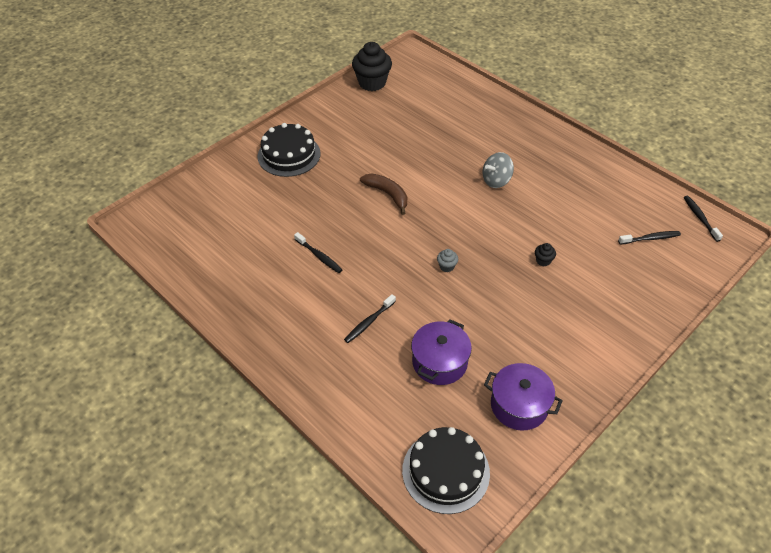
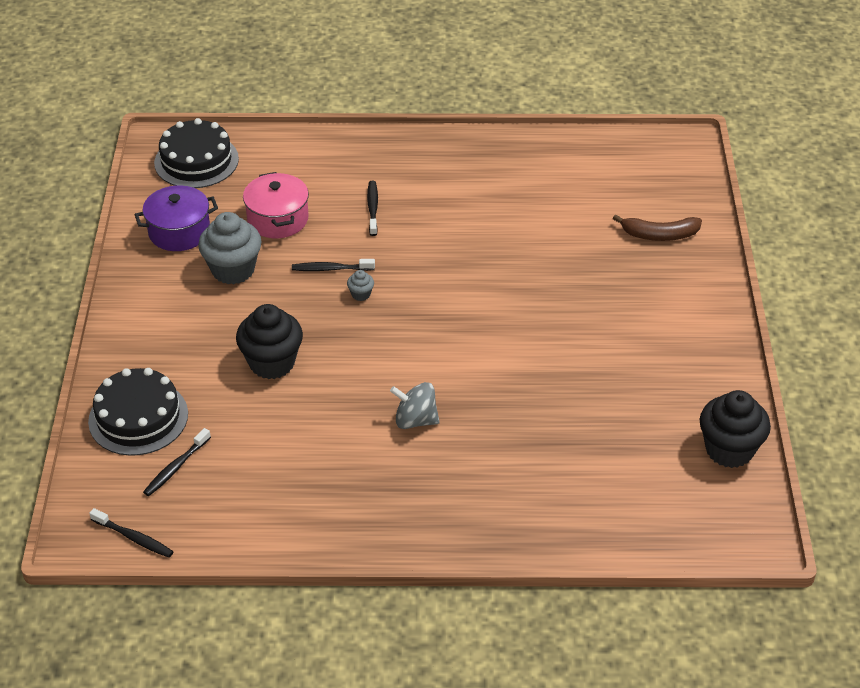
camera: 135 degrees right, 5 degrees down
(289, 155) = (667, 293): black cake -> black cake (138, 417)
(319, 256) = (488, 226): black toothbrush -> black toothbrush (331, 269)
(387, 194) = (508, 323): brown banana -> brown banana (659, 235)
(439, 362) = (278, 219): purple pot -> pink pot
(496, 180) = (415, 420): grey spinning top -> grey spinning top turned 90 degrees counterclockwise
(509, 342) = (233, 270): none -> grey cupcake
(543, 261) = (272, 363): black cupcake -> black cupcake, size x2.31

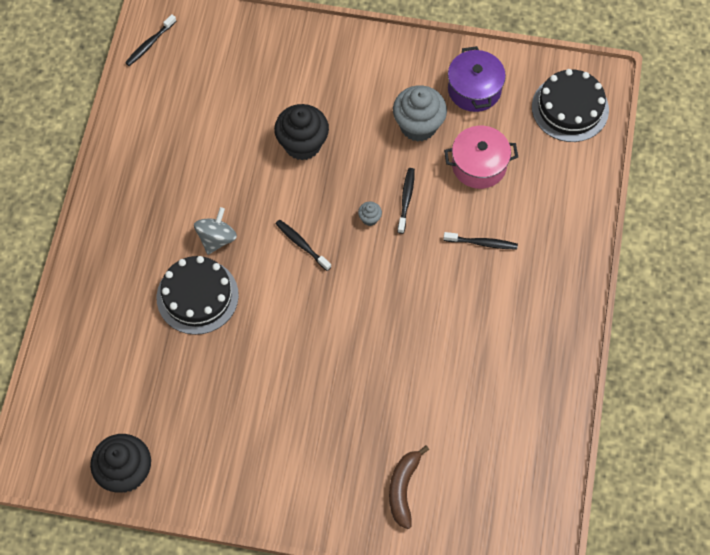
camera: 100 degrees right, 20 degrees up
(138, 417) = (264, 51): black cake -> black cake (197, 296)
(176, 467) = (208, 73): black toothbrush -> black toothbrush (302, 244)

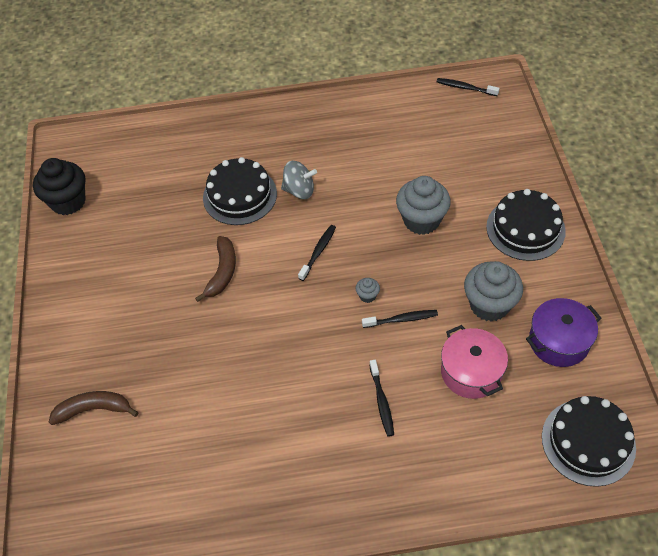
camera: 75 degrees right, 10 degrees down
(290, 337) = (222, 272): none -> brown banana
(302, 144) = (421, 220): black cupcake -> grey cupcake
(349, 65) = (525, 229): none -> black cake

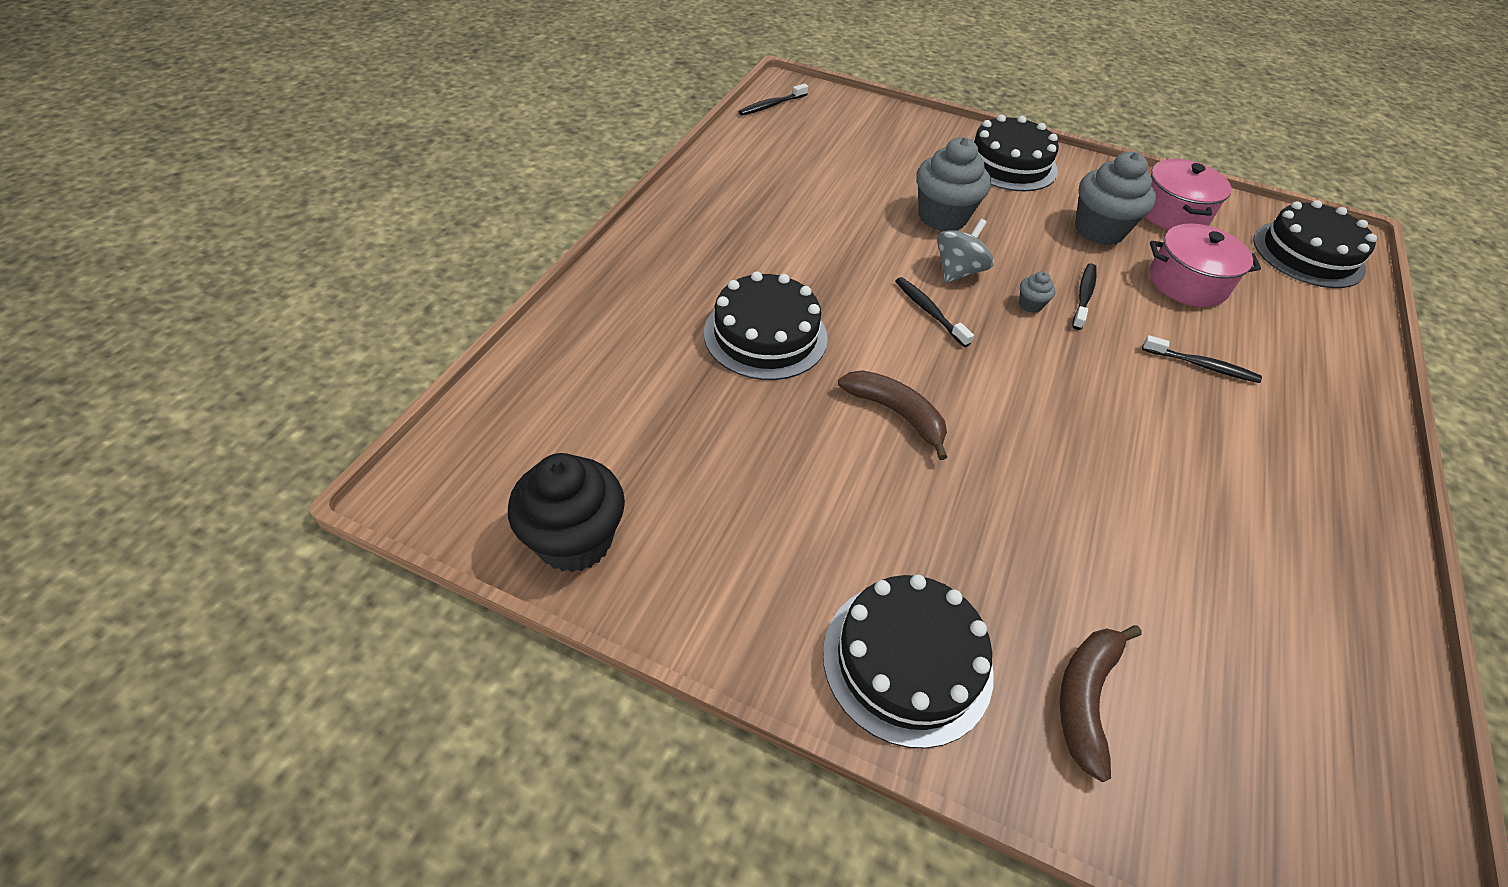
camera: 65 degrees left, 5 degrees down
(75, 337) = (907, 661): none -> black cake
(299, 190) = (809, 281): grey spinning top -> grey spinning top (958, 271)
(559, 341) = (1172, 213): purple pot -> pink pot

